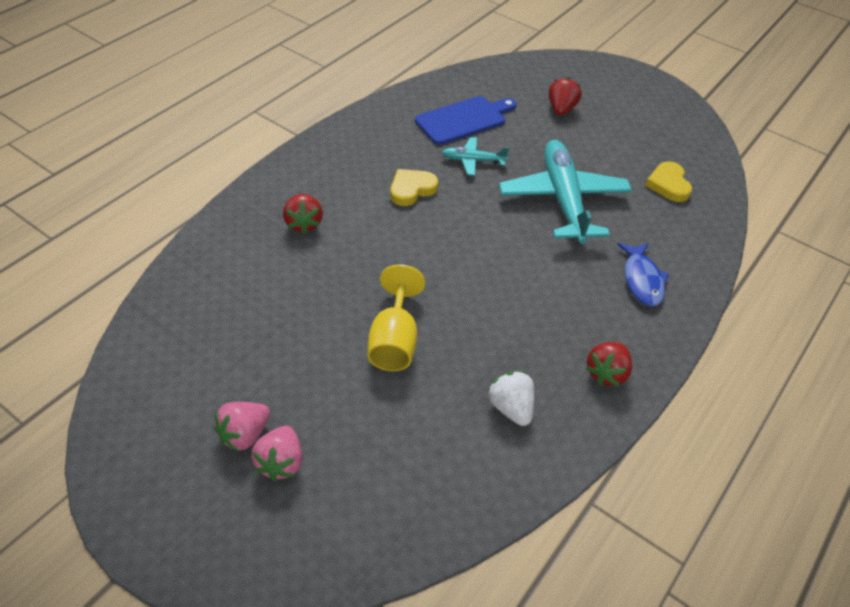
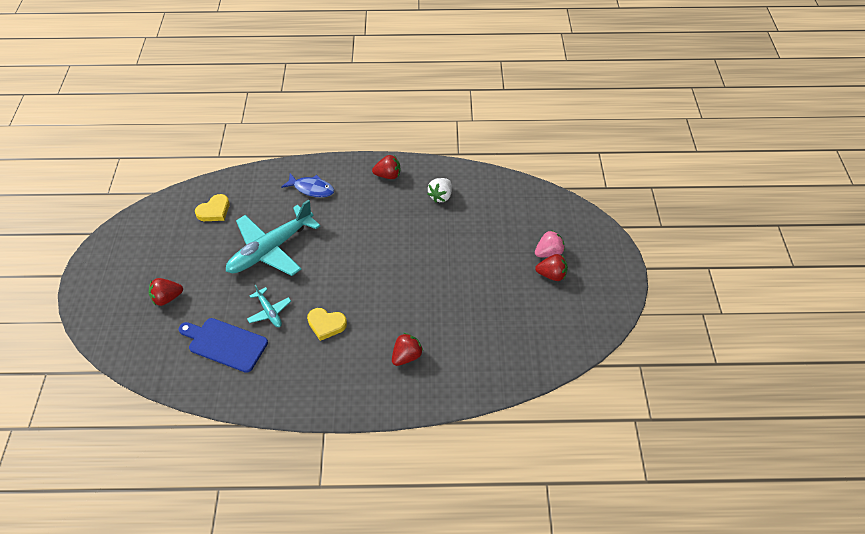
camera: 125 degrees left, 5 degrees up
(244, 435) = (551, 274): pink strawberry -> red strawberry
(394, 341) = (447, 257): yellow goblet -> none
(642, 280) = (311, 189): blue fish -> blue fish turned 60 degrees clockwise

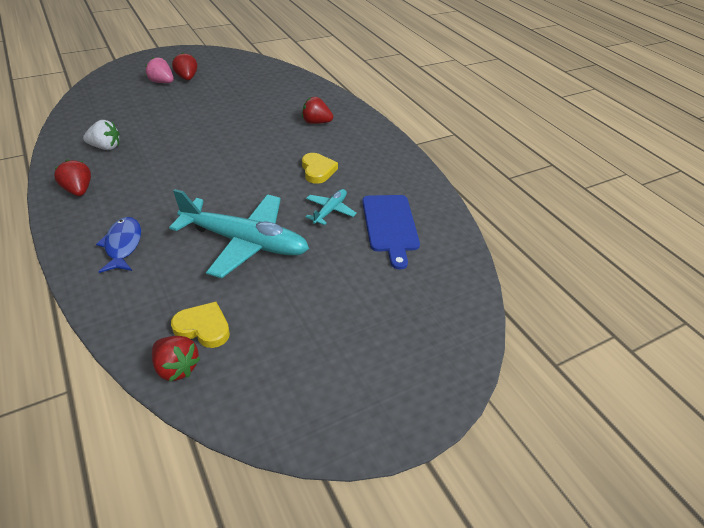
camera: 120 degrees left, 10 degrees down
(167, 298) = (373, 301): red strawberry -> red strawberry (176, 367)

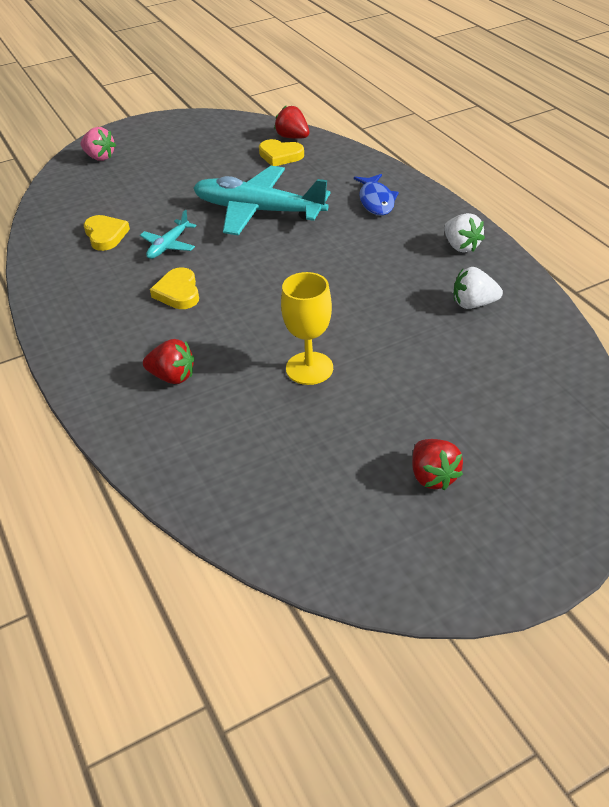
camera: 175 degrees left, 0 degrees up
(78, 190) = (461, 246): red strawberry -> white strawberry
(162, 82) = (476, 457): pink strawberry -> pink strawberry (99, 157)
(233, 121) = (309, 368): none -> yellow goblet
(390, 226) = (105, 235): blue cutting board -> yellow heart

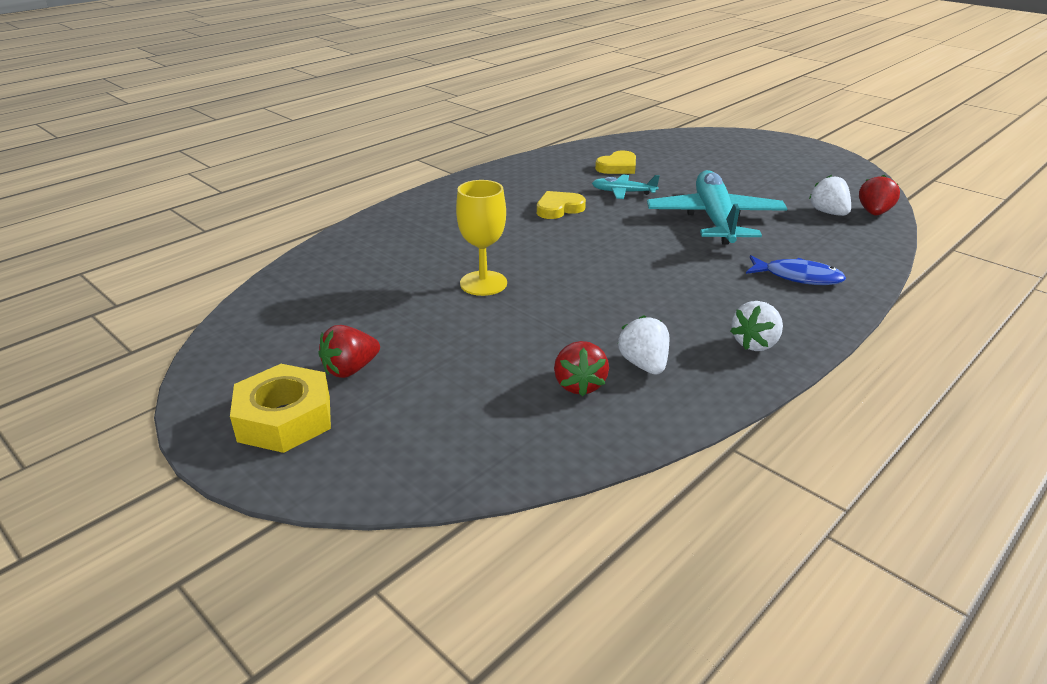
camera: 70 degrees right, 10 degrees down
(99, 157) = (731, 141): pink strawberry -> none
(172, 377) = (447, 227): red strawberry -> red strawberry (579, 385)
(280, 156) = (828, 213): yellow heart -> white strawberry
(376, 201) = (798, 277): blue fish -> blue fish turned 135 degrees counterclockwise
(501, 527) = (285, 418): none -> yellow nut

